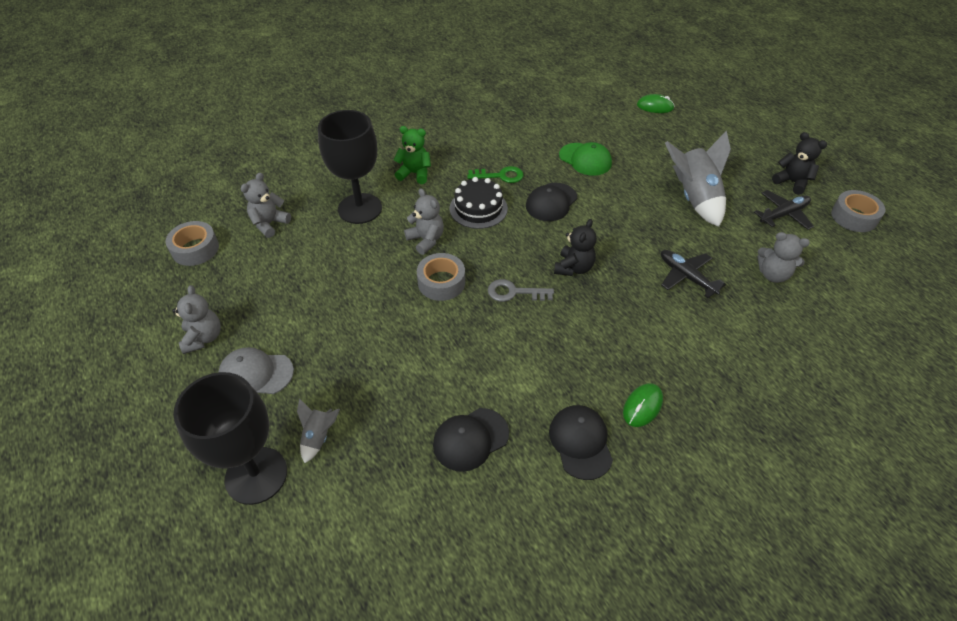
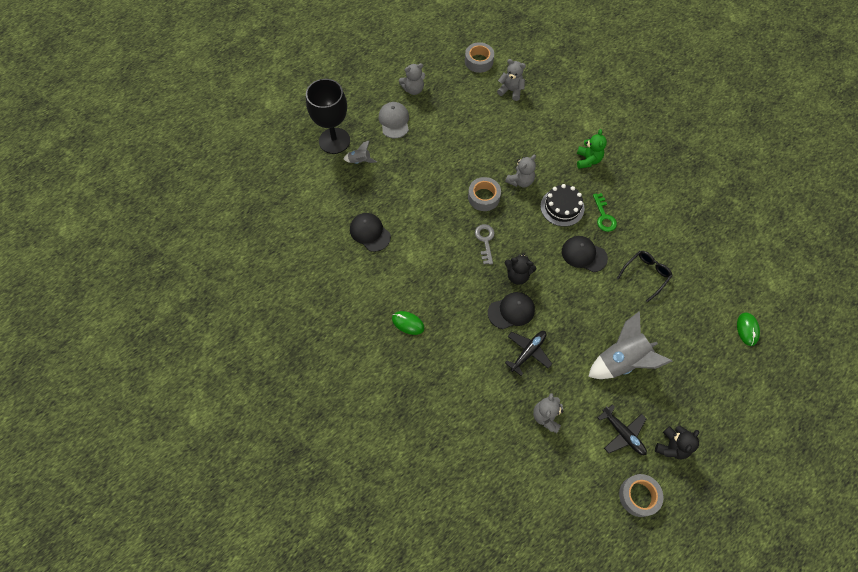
camera: 80 degrees right, 15 degrees up
(360, 208) = (540, 136): black goblet -> none
(580, 442) = (377, 290): black cap -> black cap (511, 311)
(585, 159) = (645, 275): green cap -> black glasses

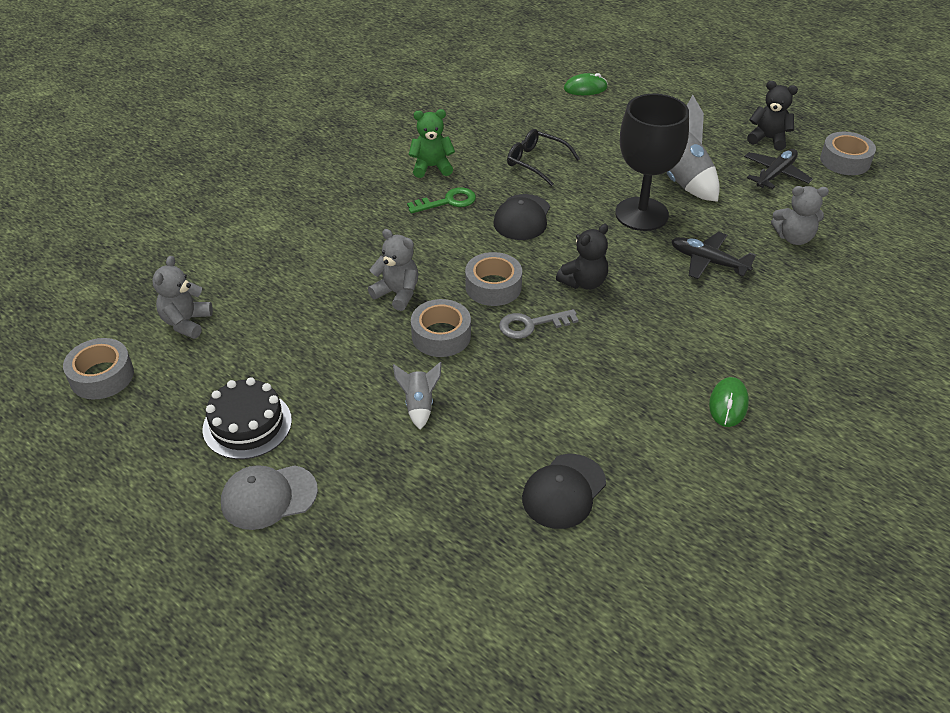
camera: 100 degrees left, 20 degrees down
(334, 141) = (334, 606): black goblet -> black goblet (641, 214)
(360, 161) = (387, 542): grey rocket -> grey rocket (419, 405)
(413, 89) = (175, 476): grey teddy bear -> none
(511, 311) = (649, 284): black cap -> none
(517, 275) = (583, 282): black teddy bear -> black teddy bear turned 45 degrees clockwise
(520, 228) = (493, 286): none -> grey tape
(562, 207) = (441, 244): black cake -> black cake (247, 424)
(588, 160) = (342, 222): green teddy bear -> green teddy bear (432, 167)

